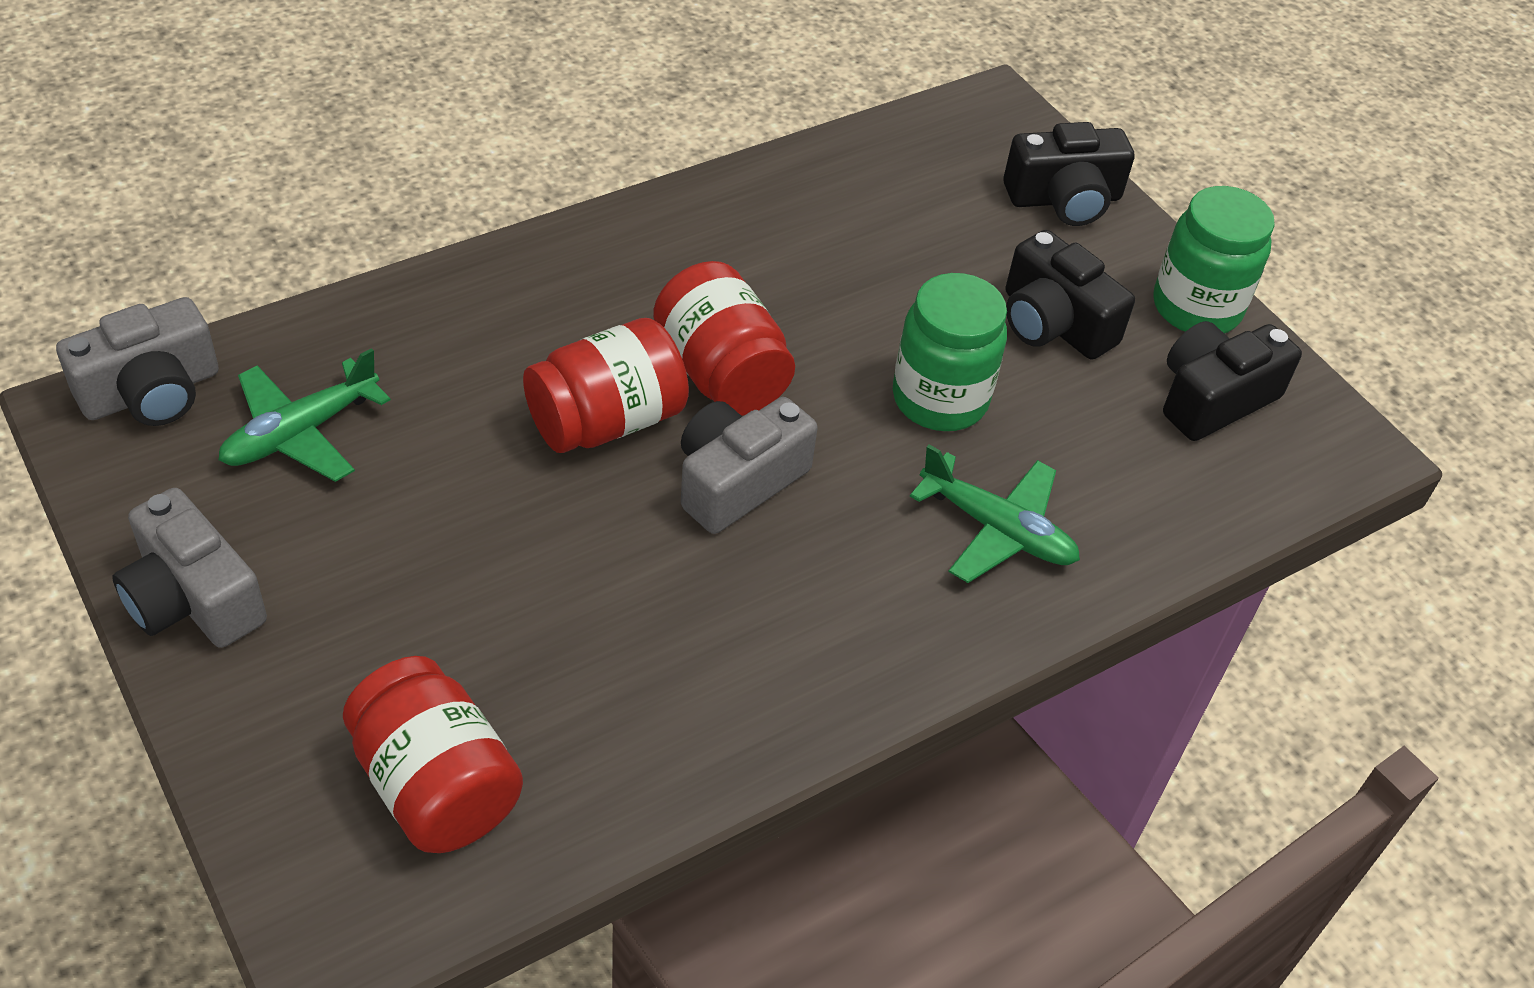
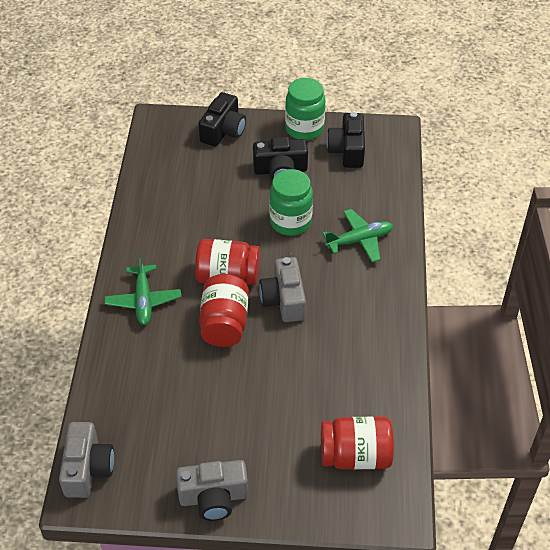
camera: 50 degrees left, 0 degrees up
(300, 433) = (153, 425): green plane -> green plane (143, 300)

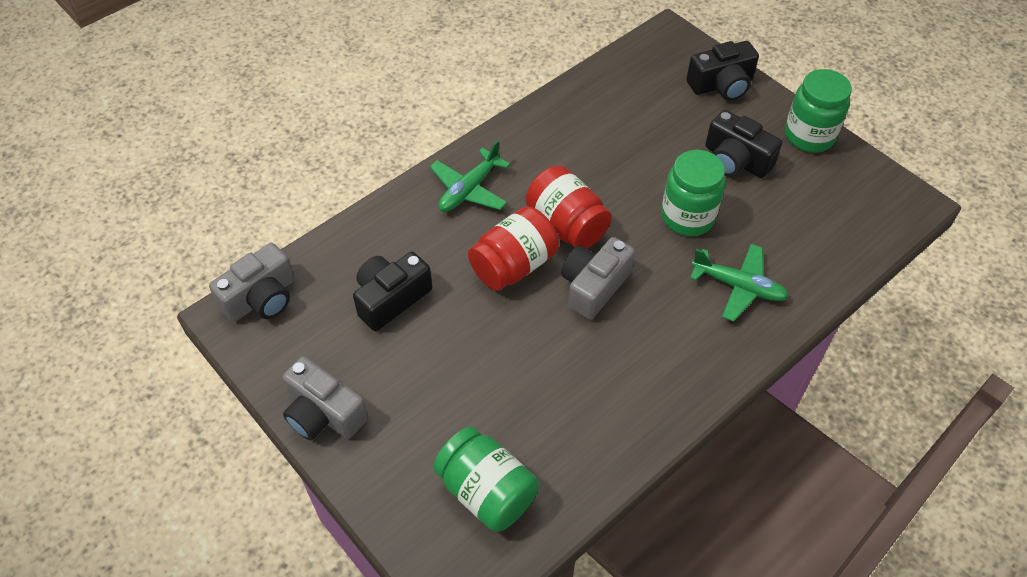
camera: 45 degrees right, 5 degrees up
(347, 150) = (832, 188): black camera -> black camera (391, 298)
(355, 456) = (486, 492): red jar -> green jar

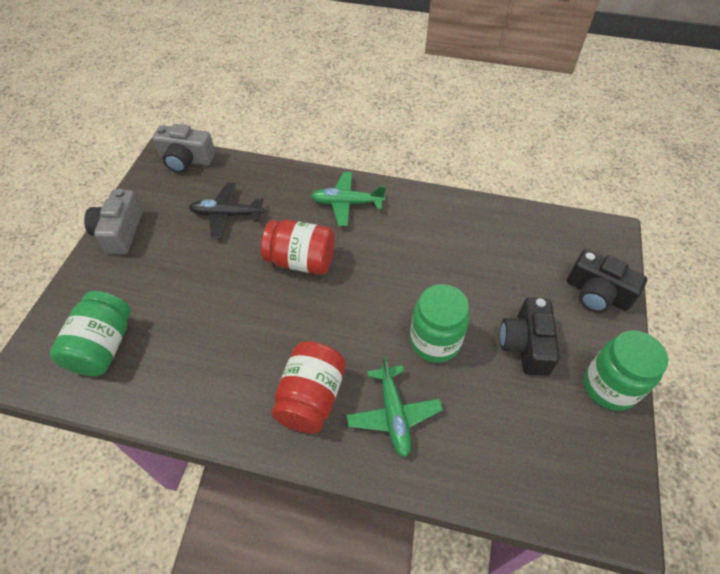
camera: 55 degrees right, 0 degrees up
(391, 298) = (227, 215): black camera -> black plane
(566, 225) = (361, 270): red jar -> red jar (311, 397)
(594, 286) = (318, 316): grey camera -> none

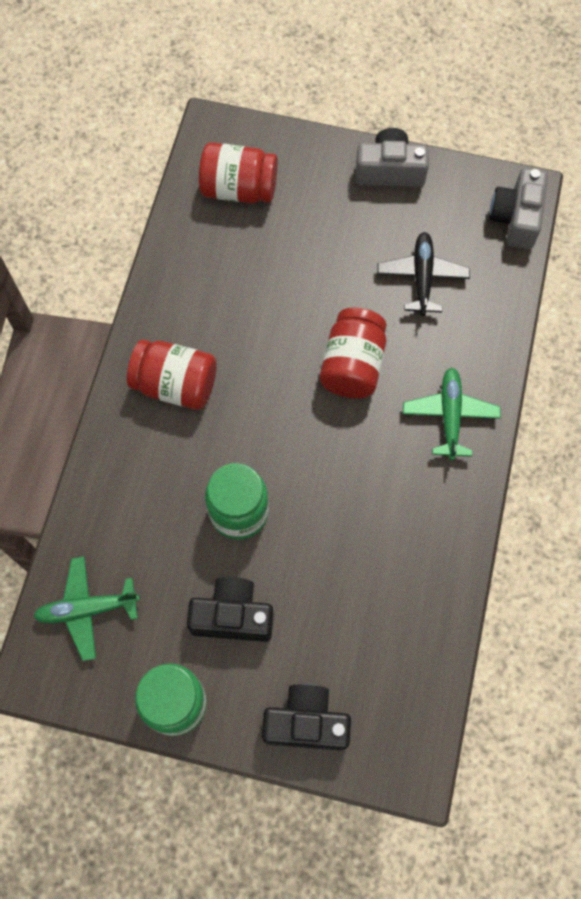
camera: 90 degrees right, 15 degrees up
(103, 346) = (239, 189): green jar -> red jar
(393, 414) = (154, 465): green plane -> green plane (87, 609)
(597, 294) = (306, 722): black camera -> black camera turned 60 degrees clockwise

